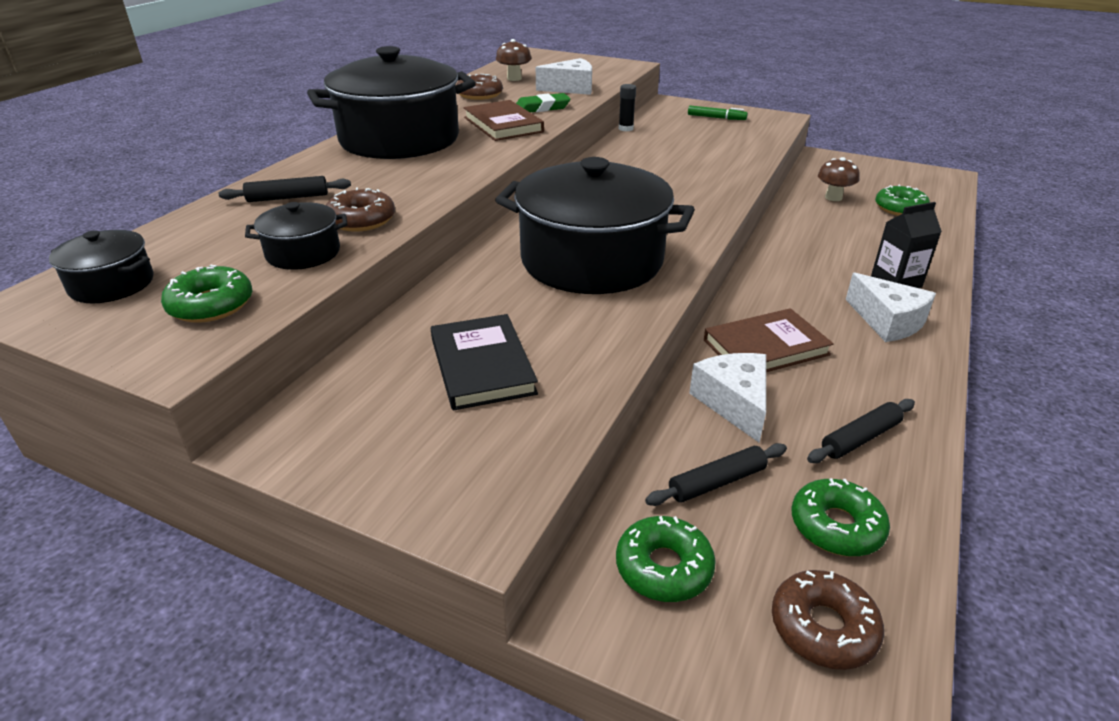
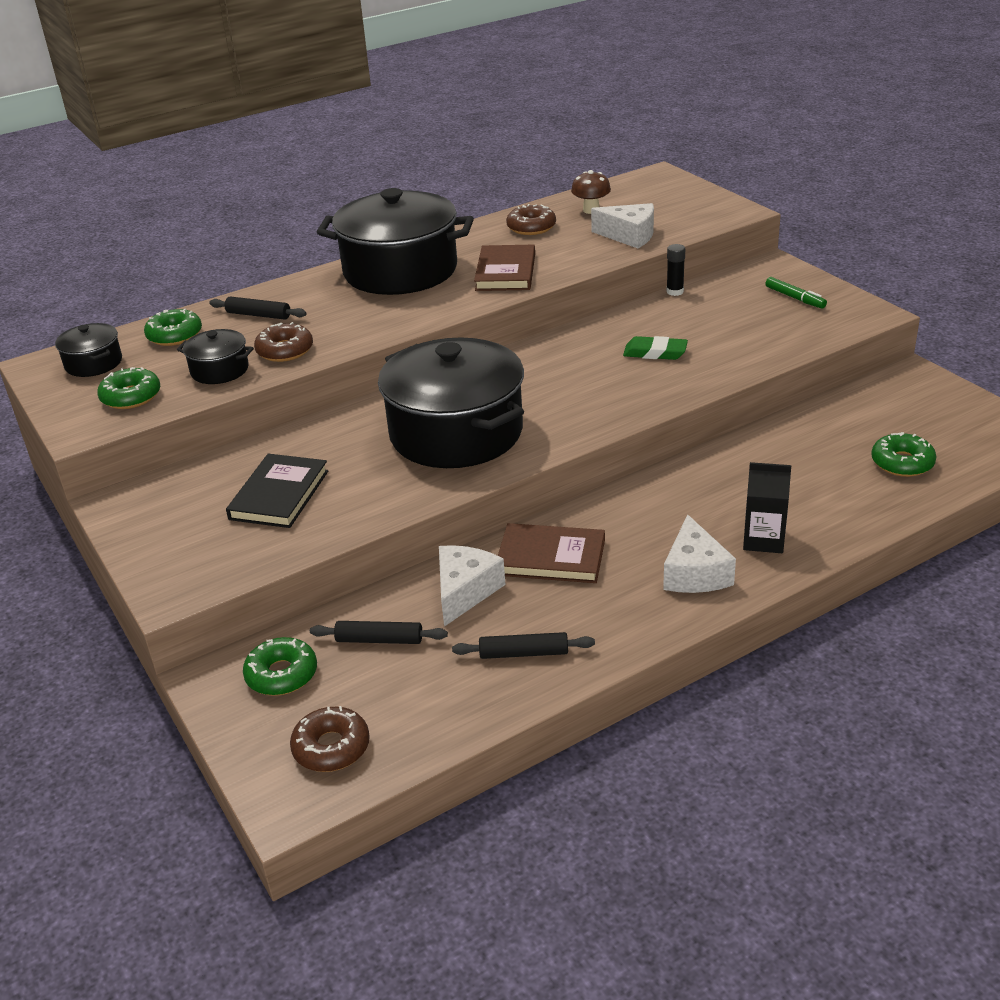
camera: 35 degrees right, 0 degrees up
(542, 108) = (567, 257): green eraser -> green eraser (655, 353)
(833, 197) = (843, 429): brown mushroom -> none
(836, 526) = (420, 700): green donut -> green donut (175, 335)

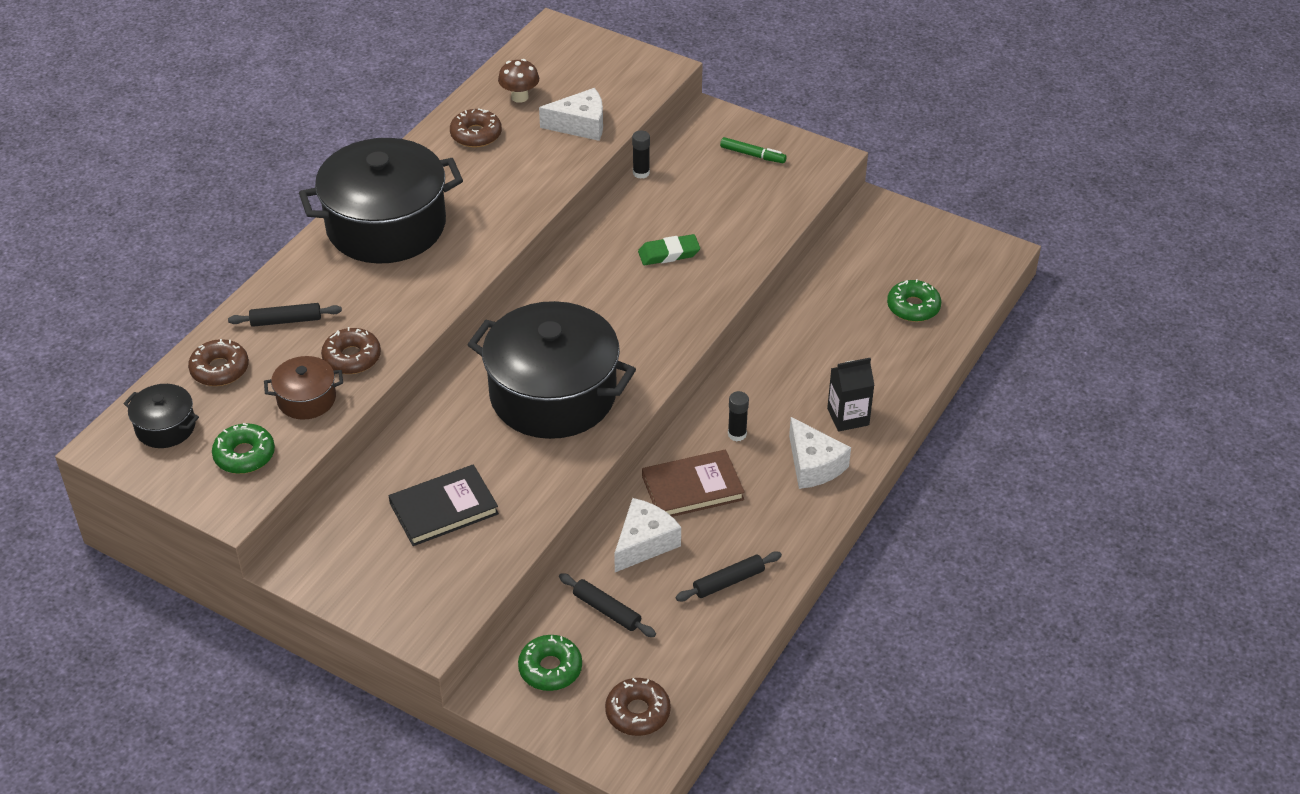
camera: 30 degrees left, 10 degrees up
(175, 335) = (220, 369): green donut -> brown donut
(220, 370) = (306, 399): black pot -> brown pot
(279, 495) = (444, 508): black book -> black book turned 75 degrees clockwise
(379, 640) = (606, 610): black rolling pin -> black rolling pin turned 60 degrees clockwise
(465, 591) = (644, 543): white cheese -> white cheese turned 45 degrees clockwise
(505, 272) = (493, 202): brown book -> none
(631, 524) = (737, 434): none -> black glue stick

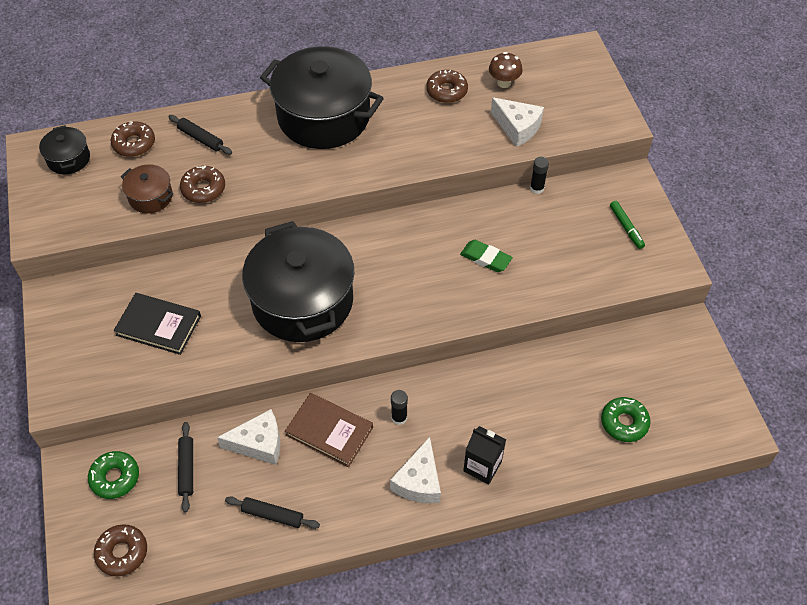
camera: 45 degrees right, 10 degrees up
(244, 455) = (81, 207): green donut -> none

